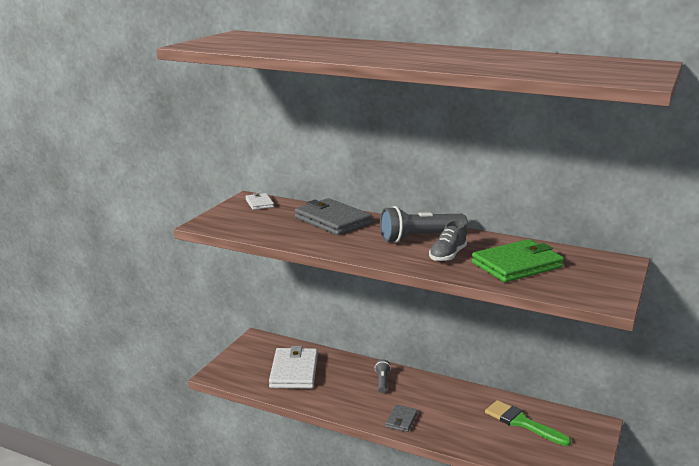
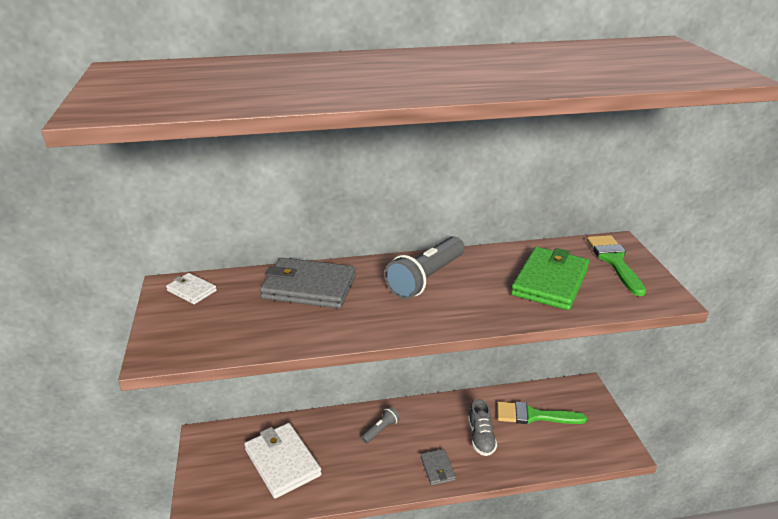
camera: 35 degrees left, 10 degrees up
(382, 381) = (381, 430): grey flashlight -> grey flashlight turned 75 degrees clockwise
(447, 255) = (479, 294): grey shoe -> grey shoe (481, 437)
(597, 270) = (614, 261): none -> green brush

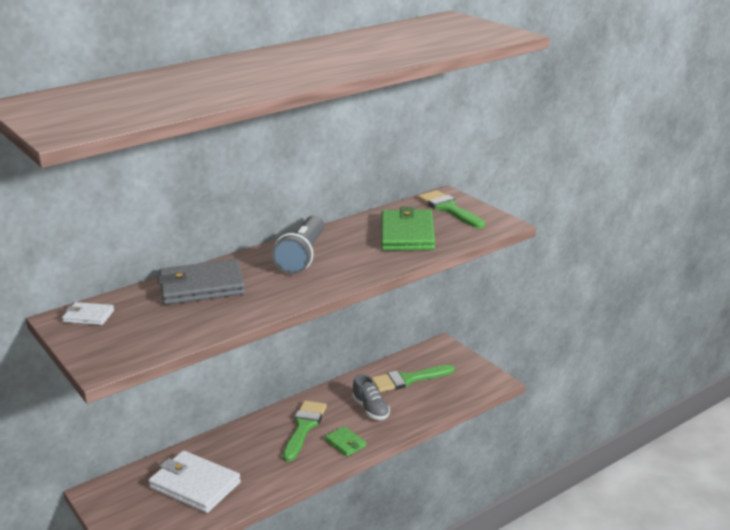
camera: 25 degrees left, 5 degrees down
(381, 430) = (275, 431): grey flashlight -> none
(408, 435) = (304, 427): none -> green brush
(437, 468) = (345, 443): grey wallet -> green wallet

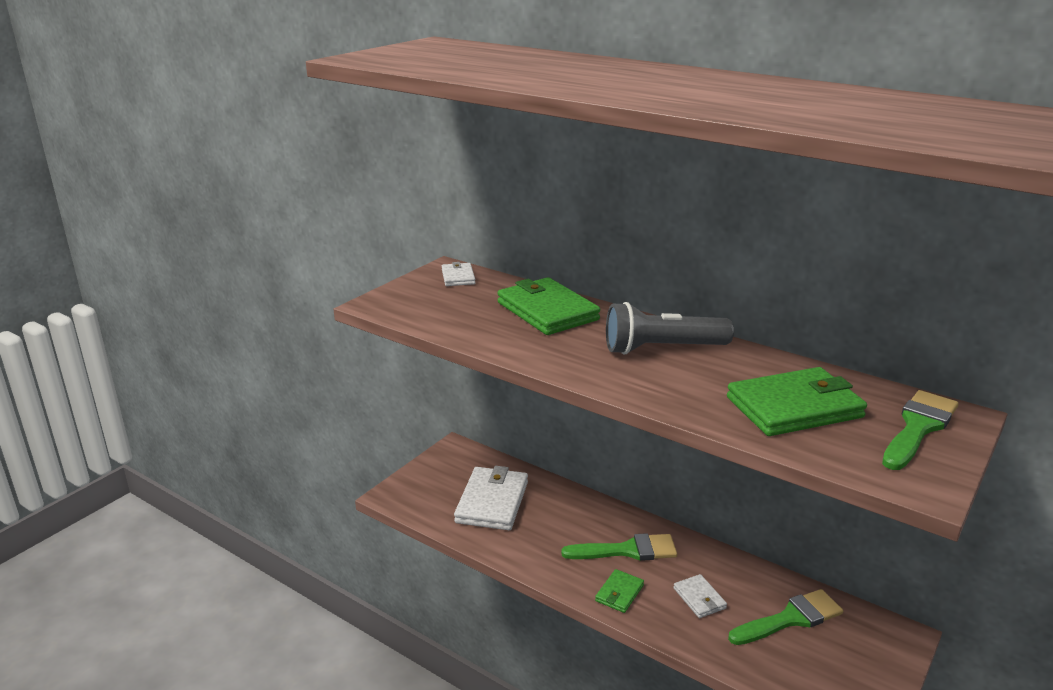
camera: 70 degrees right, 0 degrees up
(201, 287) = (547, 311): grey wallet -> green wallet
(371, 409) = (699, 598): grey shoe -> white wallet
(408, 379) = (790, 619): green brush -> green brush turned 105 degrees clockwise

